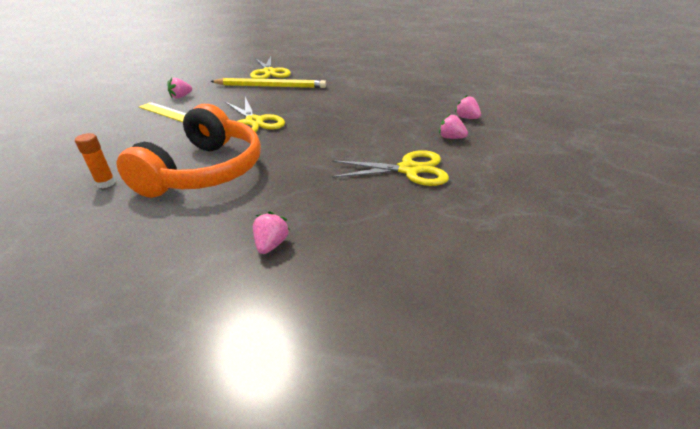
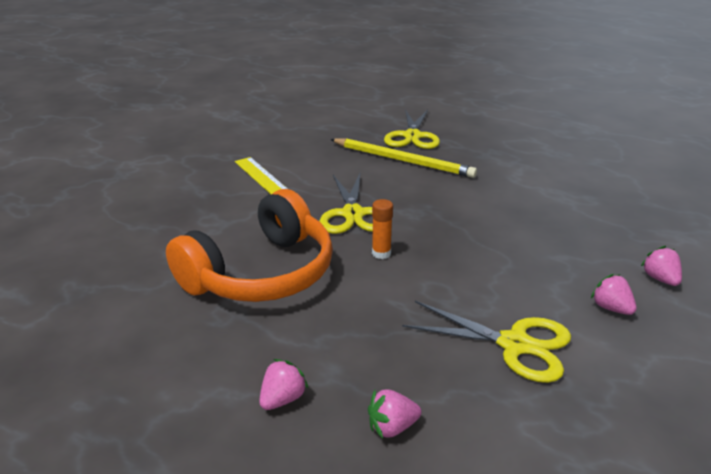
camera: 25 degrees right, 5 degrees down
(106, 183) = (157, 261): orange glue stick -> orange glue stick (381, 253)
(181, 97) = (287, 156): pink strawberry -> pink strawberry (392, 427)

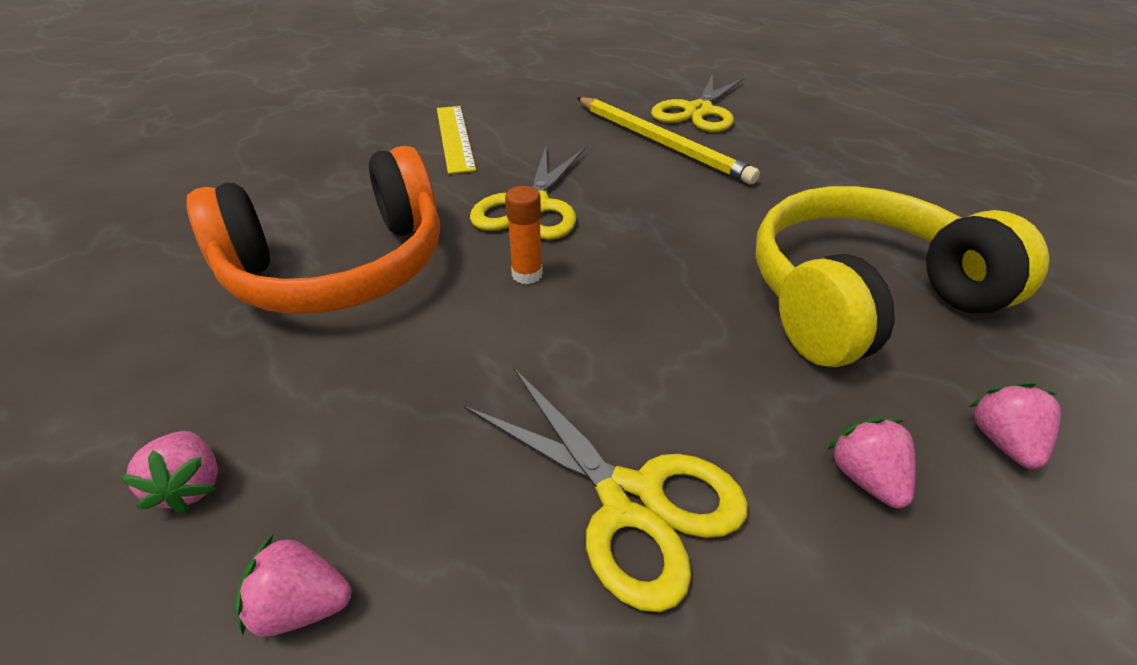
camera: 20 degrees right, 10 degrees up
(282, 399) = (190, 486): pink strawberry -> pink strawberry turned 105 degrees clockwise
(566, 228) = (861, 298): none -> yellow headphones

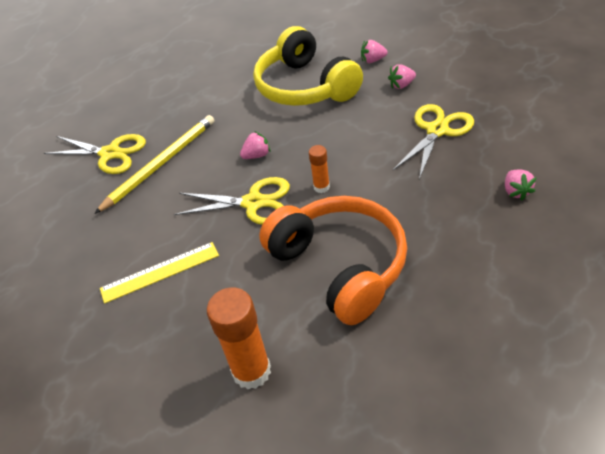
camera: 95 degrees left, 5 degrees up
(190, 486) = (496, 246): pink strawberry -> pink strawberry (257, 155)
(254, 183) = (251, 371): none -> orange glue stick

